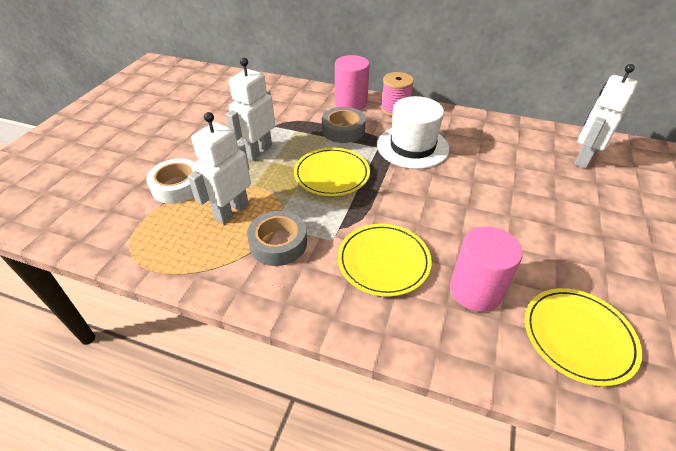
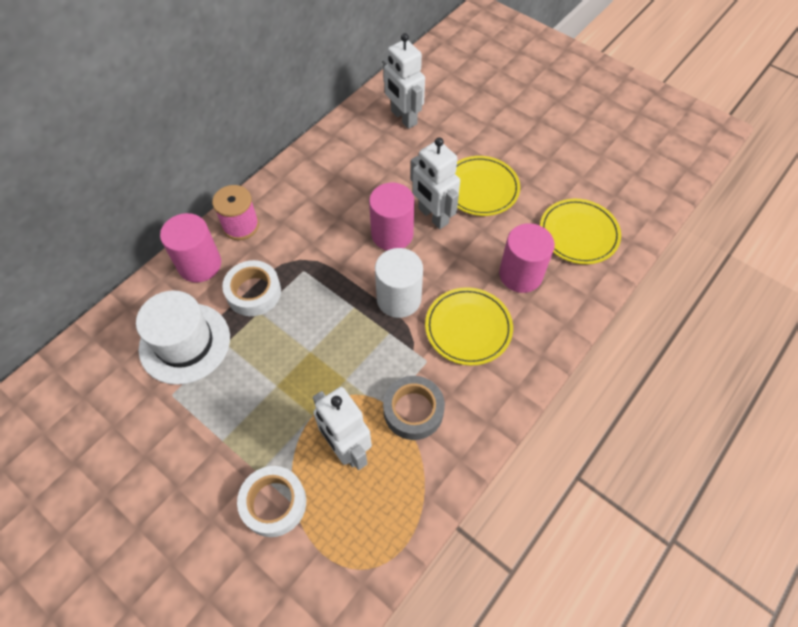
camera: 70 degrees left, 15 degrees up
(258, 151) = (248, 396): white robot -> white robot (433, 216)
(332, 174) = (329, 330): yellow plate -> yellow plate (481, 188)
(343, 130) = (254, 292): grey tape -> white tape
(385, 205) = (398, 299): none -> white cylinder
(412, 147) = (319, 239): white hat -> white hat (185, 343)
(449, 184) = (392, 234): none -> pink cylinder

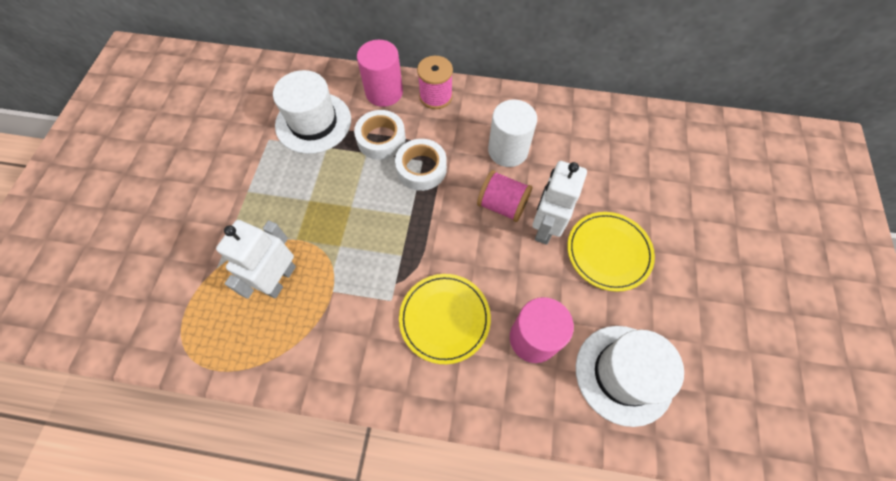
camera: 60 degrees right, 5 degrees up
(274, 503) = (212, 253): white tape -> white tape (421, 169)
(392, 234) = (502, 205): pink cylinder -> pink spool
(398, 299) = (439, 245): white cylinder -> white cylinder (508, 150)
(403, 118) = (637, 146): white robot -> none
(413, 411) = (337, 314): grey tape -> none
(578, 233) = (624, 374): yellow plate -> white hat

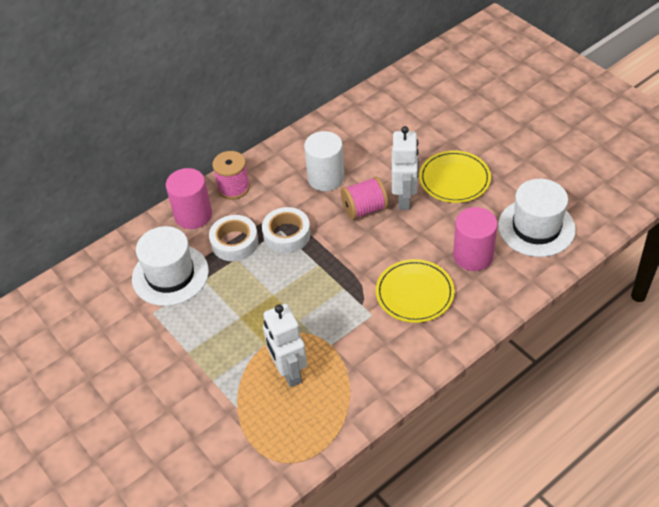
camera: 45 degrees left, 15 degrees down
(545, 227) = (404, 198): white robot -> white robot turned 150 degrees counterclockwise

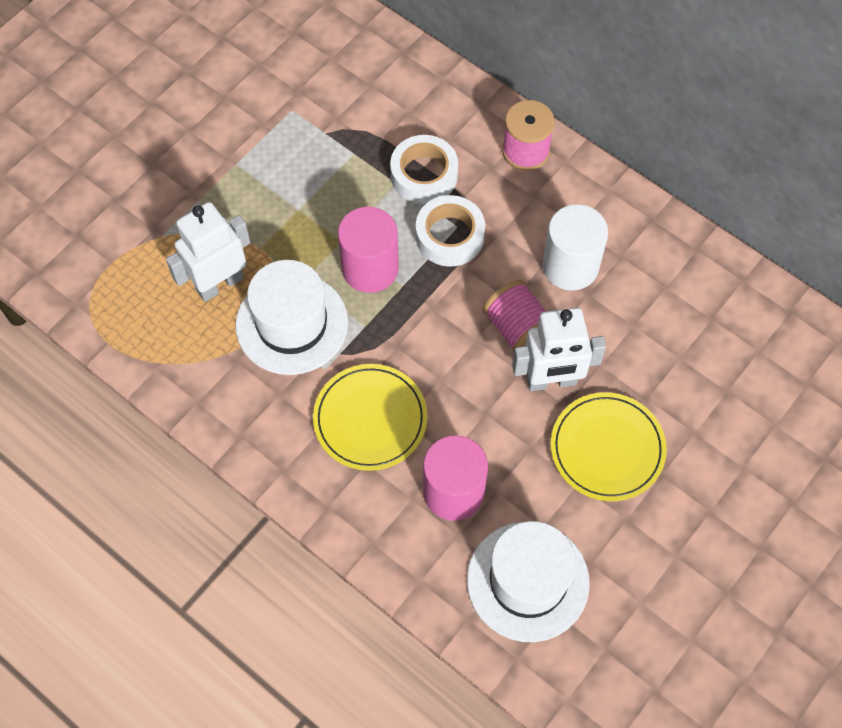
camera: 75 degrees right, 15 degrees up
(170, 275) = (355, 113): white hat -> white hat (292, 324)
(193, 215) = (464, 114): pink cylinder -> pink cylinder (370, 268)

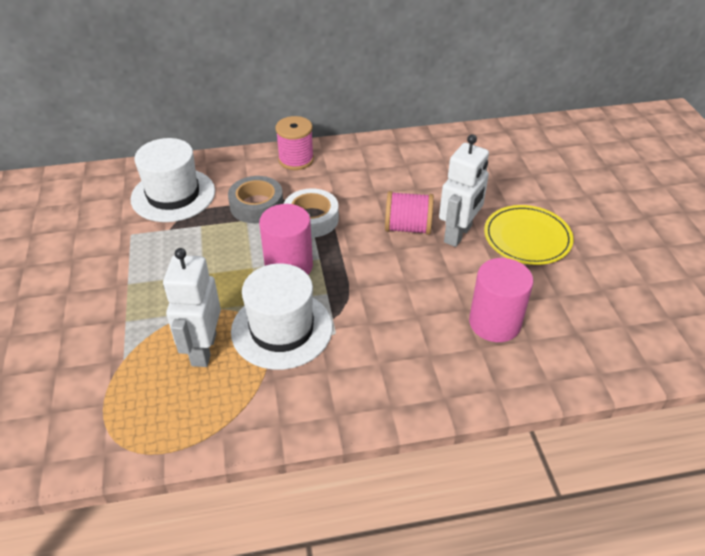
camera: 50 degrees left, 20 degrees down
(370, 419) = (399, 332): yellow plate -> none
(424, 175) = (256, 205): white tape -> grey tape
(528, 581) = (593, 325): white hat -> white hat (173, 195)
(570, 266) = (390, 185): white cylinder -> none

